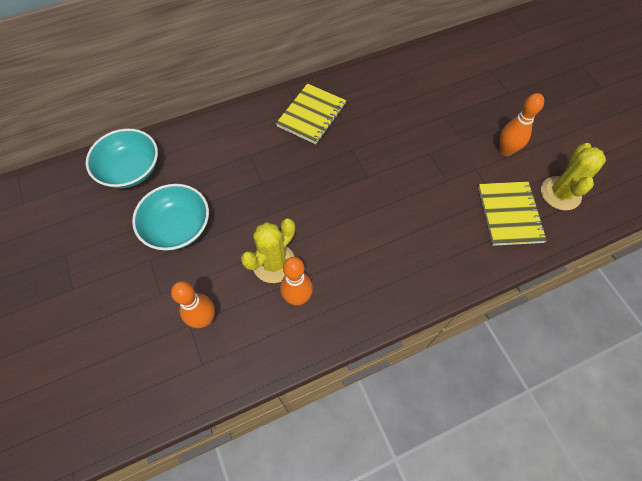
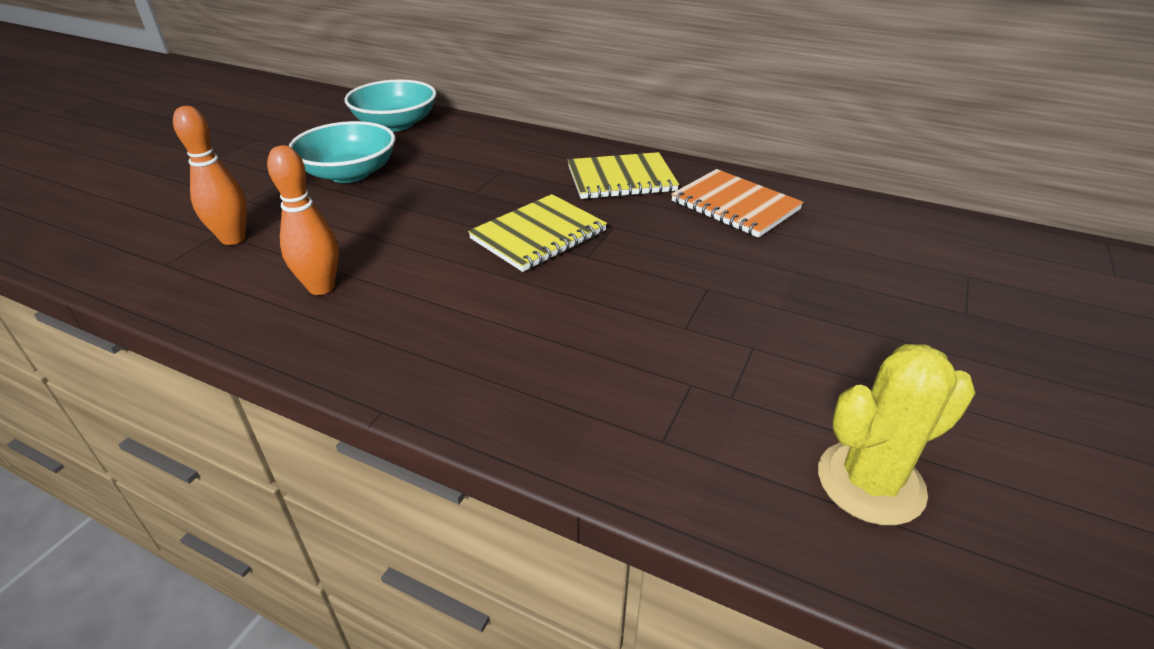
camera: 50 degrees right, 25 degrees down
(274, 263) = (360, 248): yellow cactus -> none
(377, 94) = (734, 206): none -> orange notebook
(506, 151) = (844, 364): orange bowling pin -> none
(510, 214) = (720, 430): yellow notebook -> yellow notebook (539, 235)

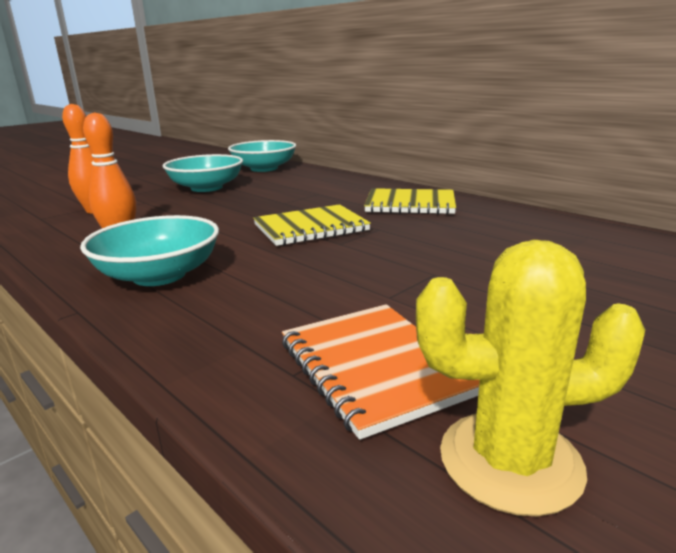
camera: 20 degrees right, 15 degrees down
(426, 340) = (159, 275): none -> turquoise bowl
(734, 206) = (503, 227): orange notebook -> orange notebook (374, 367)

